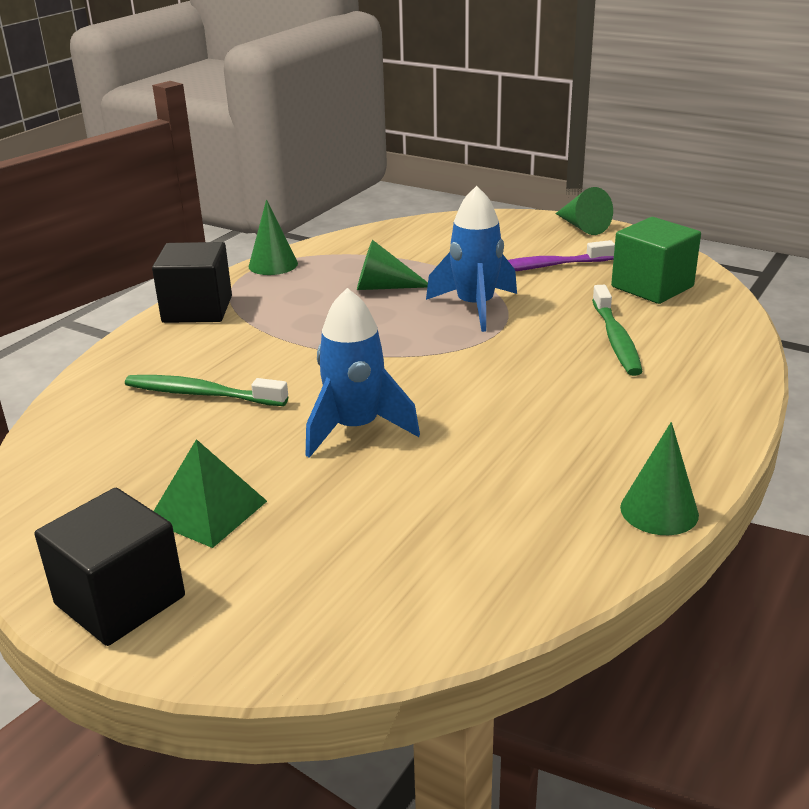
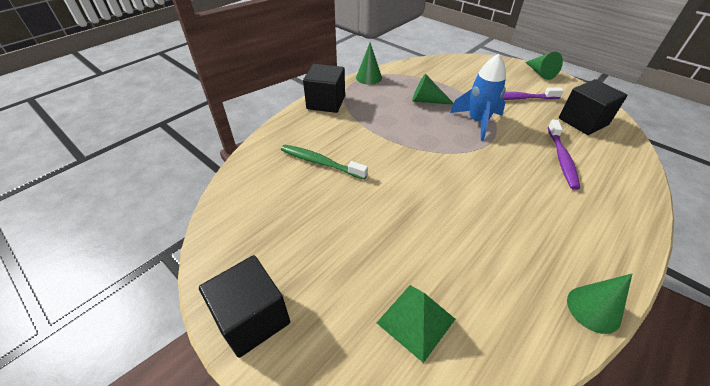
camera: 10 degrees right, 15 degrees up
(207, 511) = (312, 253): green pyramid -> green pyramid (415, 321)
(356, 428) = (404, 203): blue rocket -> none
(616, 339) = (561, 158): green toothbrush -> purple toothbrush
(652, 287) = (583, 121): green cube -> black cube

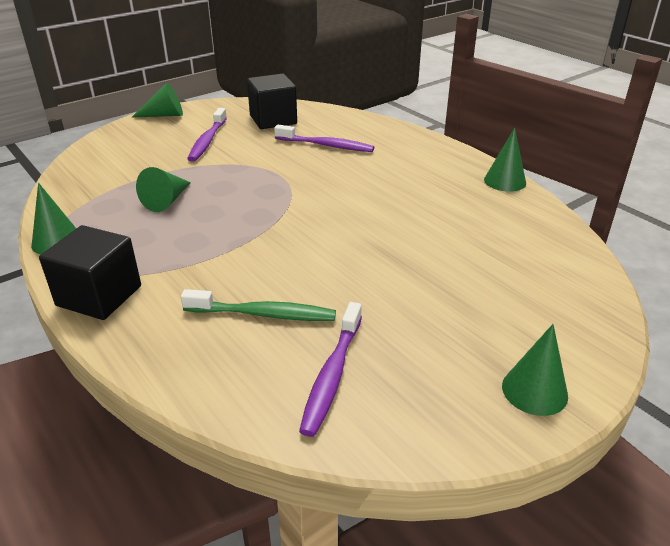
camera: 80 degrees left, 10 degrees down
(252, 318) = (534, 390): black cube -> green cone
(268, 200) = (332, 375): none -> purple toothbrush
(320, 162) = (263, 314): green toothbrush -> green toothbrush turned 120 degrees counterclockwise
(415, 321) = (524, 269): green pyramid -> none
(478, 122) = (239, 175): blue rocket -> none

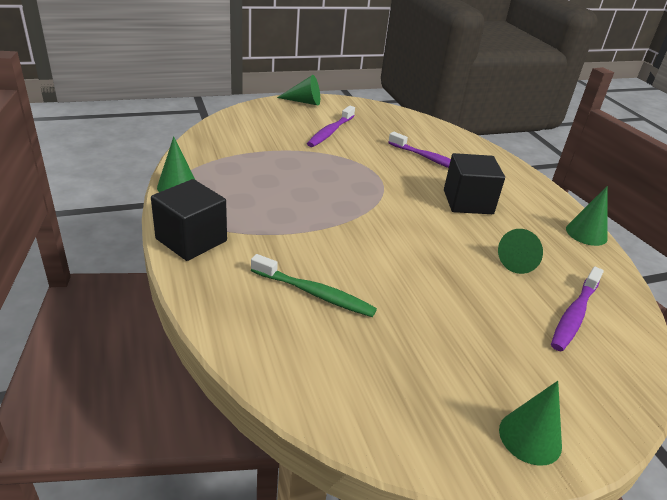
camera: 15 degrees right, 0 degrees up
(167, 200) = (276, 175): green cone -> green cone (521, 261)
(273, 119) = (394, 126): black cube -> black cube (468, 202)
(332, 375) = (350, 364): purple toothbrush -> purple toothbrush (574, 315)

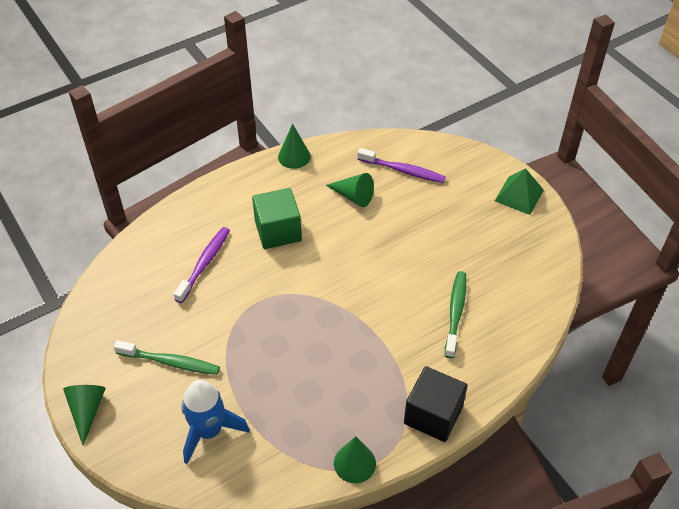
camera: 100 degrees left, 15 degrees up
(257, 136) = (209, 431): none -> blue rocket
(330, 132) = (170, 362): purple toothbrush -> green toothbrush
(468, 202) = (278, 231): black cube -> green cube
(530, 437) = (519, 195): green cone -> green pyramid

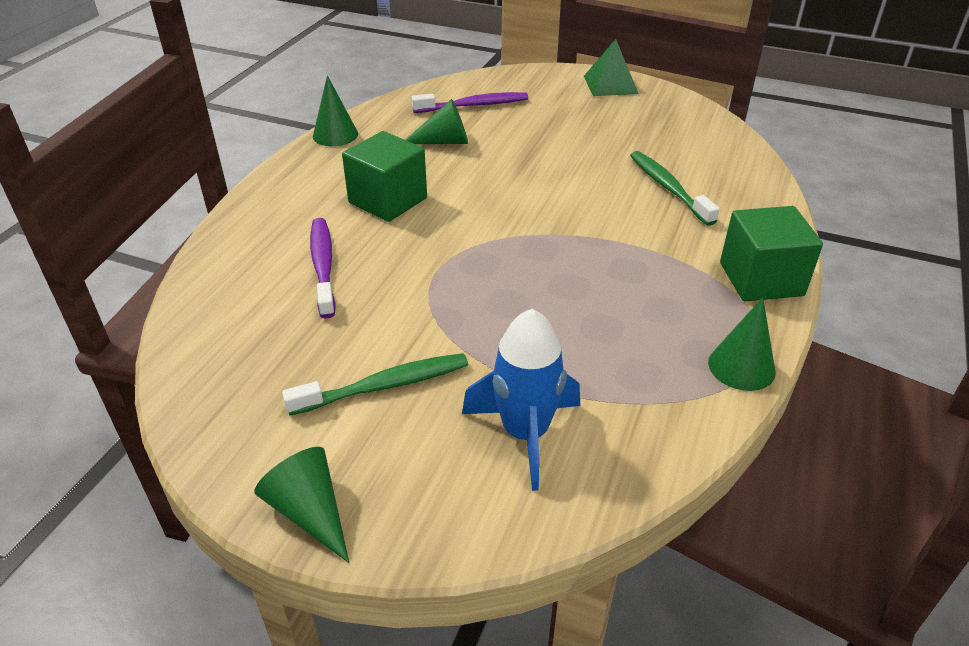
camera: 35 degrees left, 10 degrees down
(433, 415) = (761, 279): black cube -> green cube

